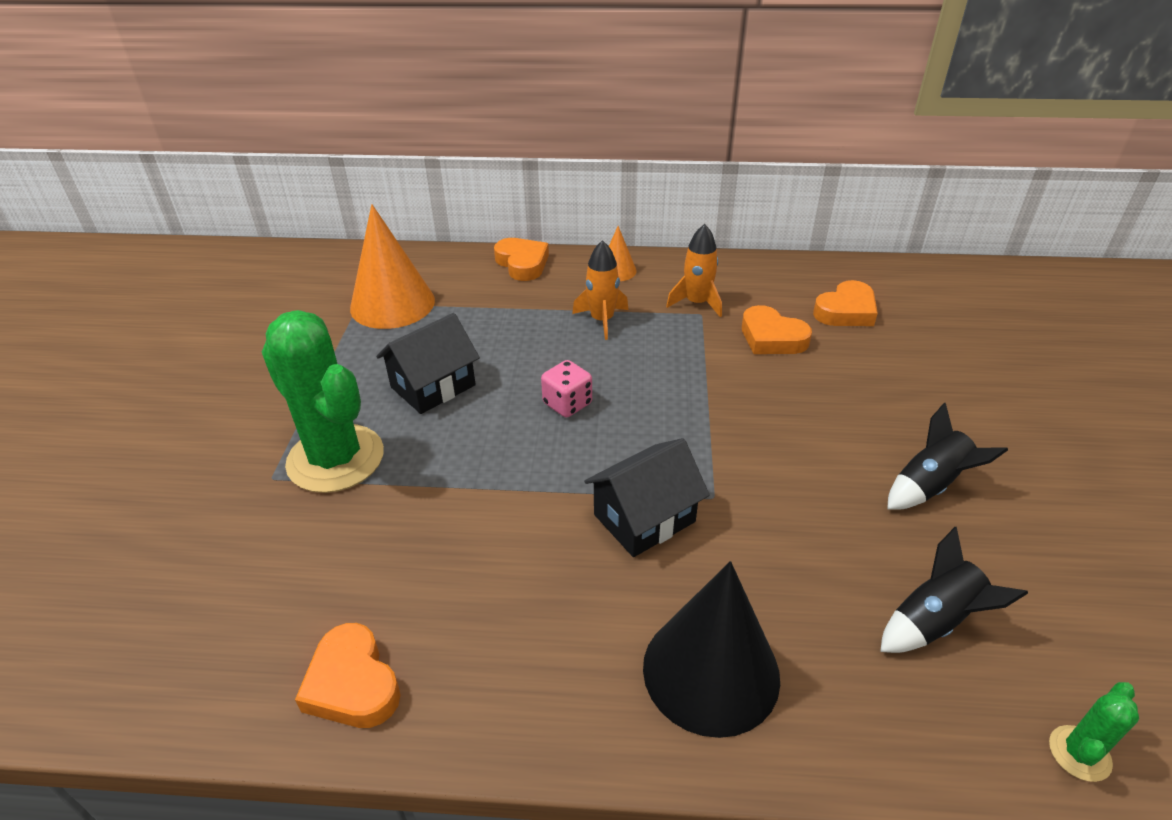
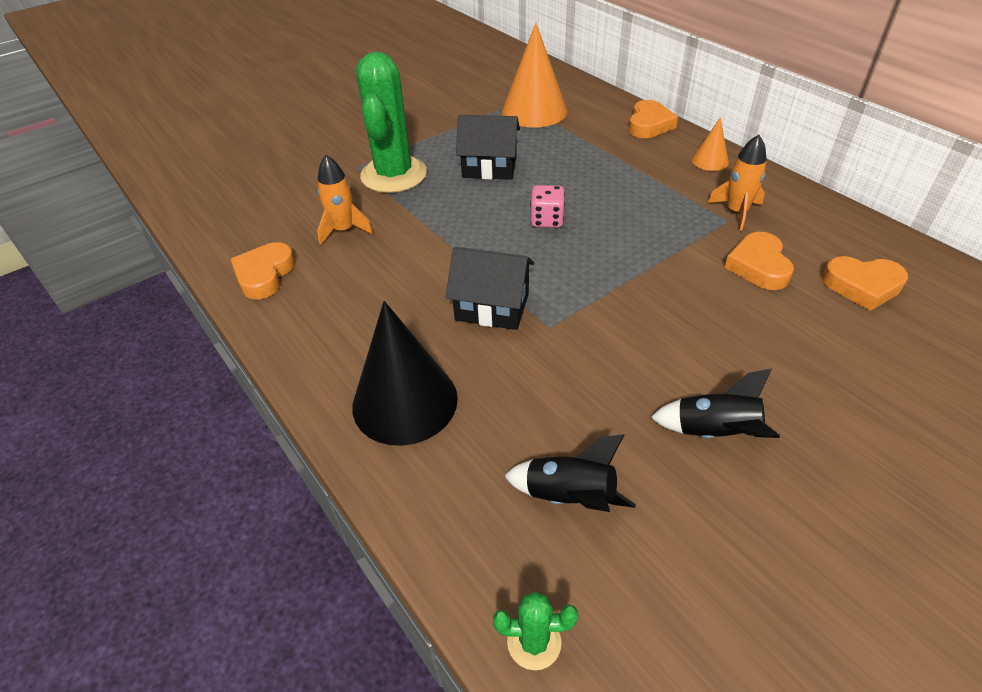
camera: 50 degrees right, 5 degrees up
(602, 320) = (647, 186): orange rocket -> orange rocket (344, 230)

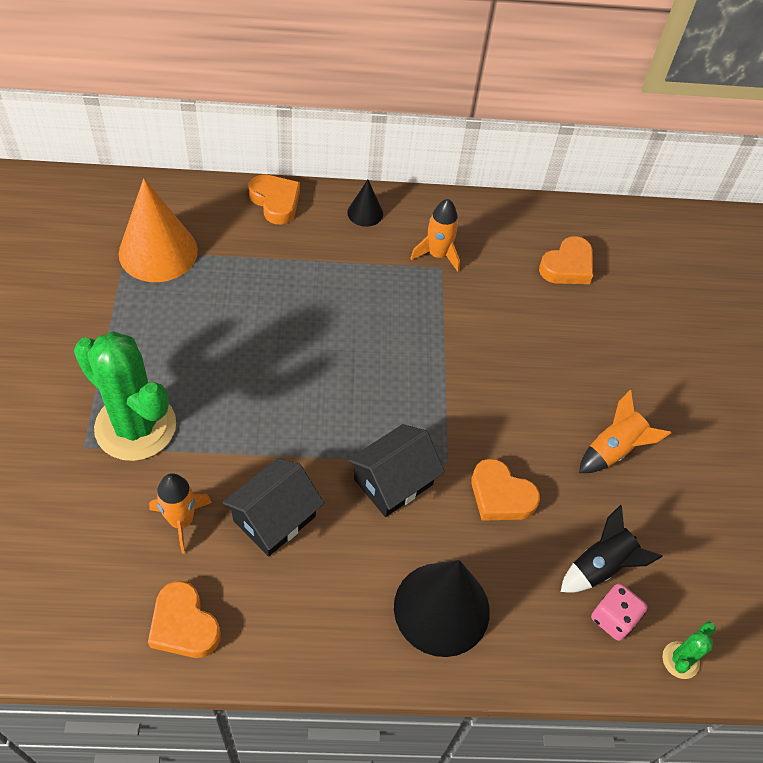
camera: 60 degrees left, 10 degrees up
(489, 167) = (208, 349): black house -> black house (274, 518)
(547, 220) = (327, 369): pink dice -> pink dice (613, 618)
(710, 161) = (365, 213): orange cone -> black cone
(714, 433) = (613, 450): black rocket -> orange rocket
(758, 266) = (501, 297): orange heart -> orange heart (500, 496)

